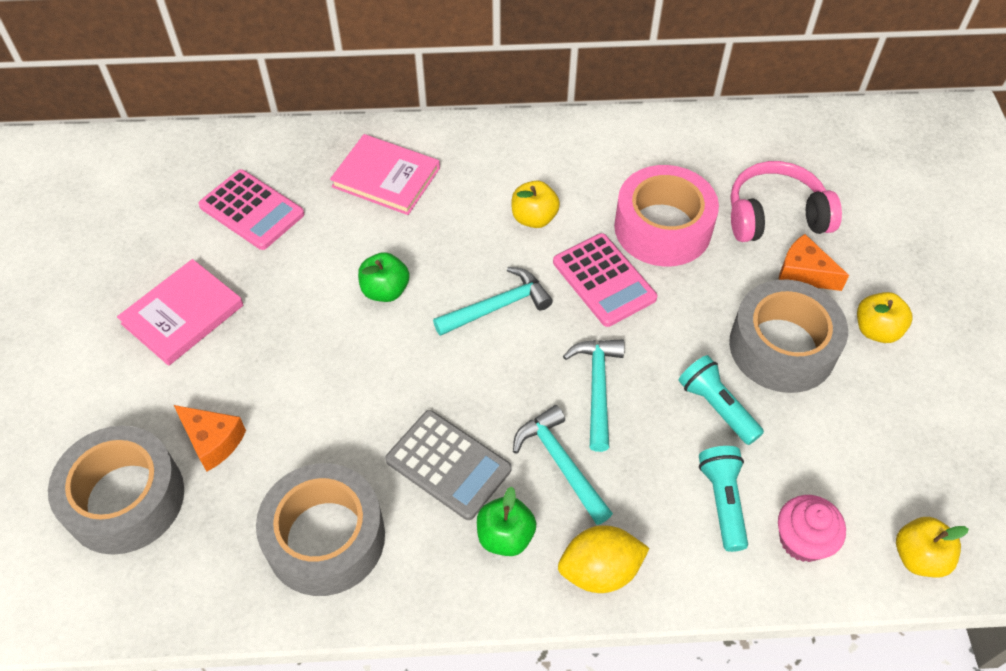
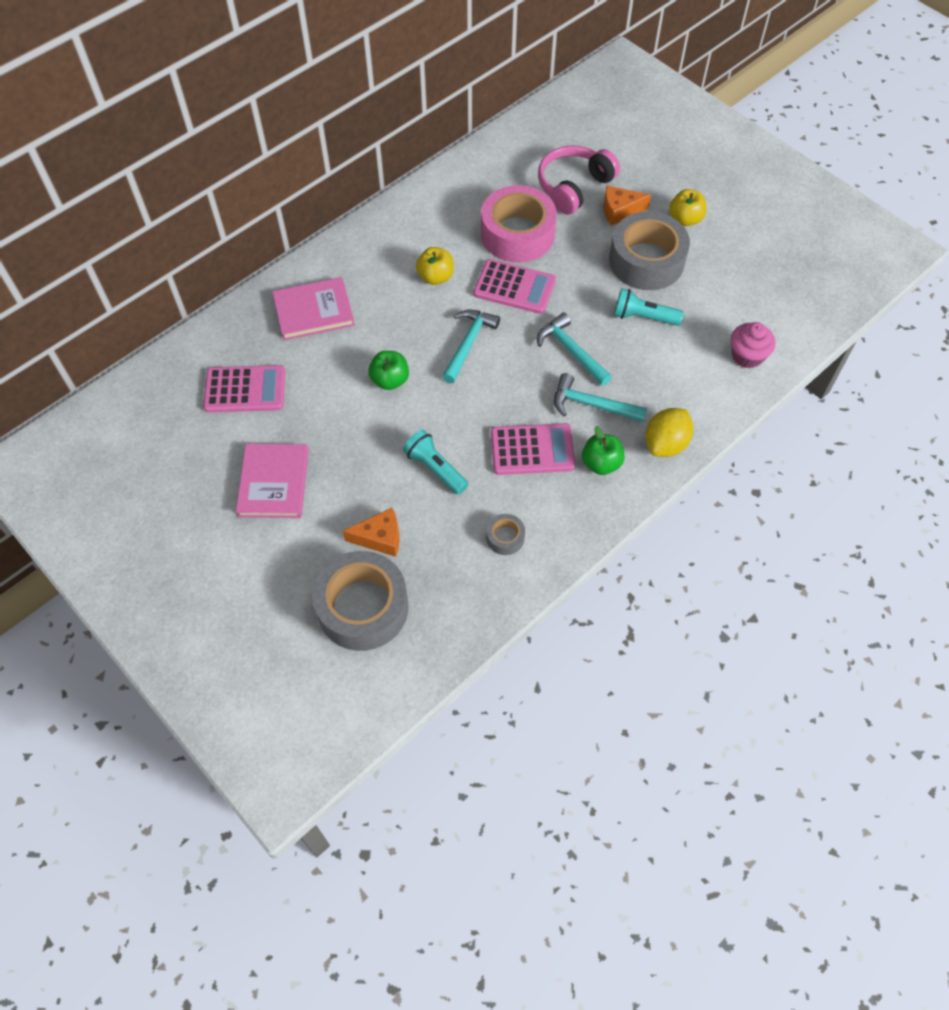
camera: 40 degrees left, 5 degrees up
(325, 538) = (505, 537): grey tape -> grey tape, size x0.44
(448, 465) = (532, 450): grey calculator -> pink calculator
(722, 501) = (692, 364): turquoise flashlight -> turquoise flashlight (435, 468)
(918, 557) = (806, 325): yellow apple -> none

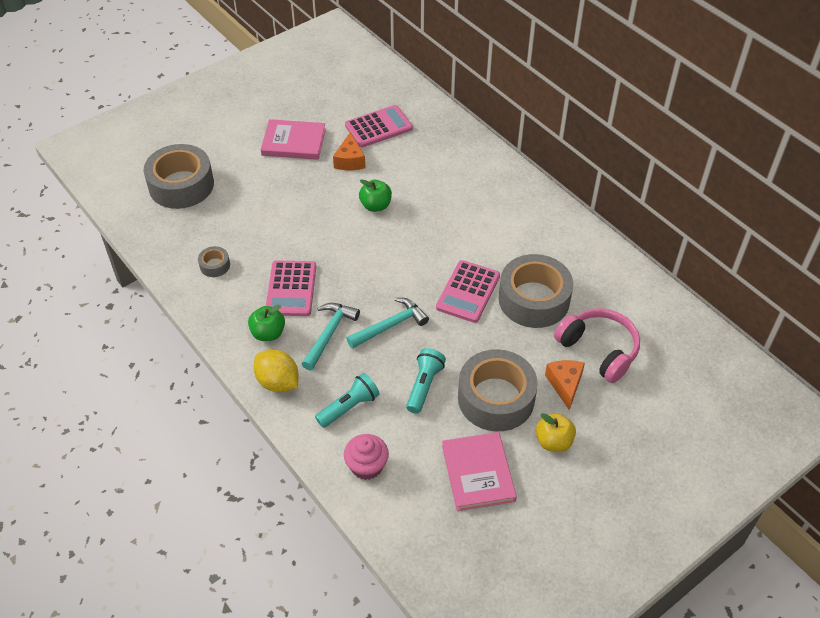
camera: 95 degrees right, 10 degrees down
(245, 390) = (378, 127): pink calculator -> pink calculator turned 120 degrees counterclockwise
(314, 311) = (451, 163): pink book -> pink book (478, 473)
(380, 538) = (234, 195): orange cheese -> orange cheese (350, 160)
(435, 277) = (483, 239): yellow apple -> none
(435, 468) = (286, 228): turquoise flashlight -> turquoise flashlight (349, 407)
(468, 343) = (407, 256): turquoise hammer -> none
(517, 234) = (534, 299): pink tape -> grey tape

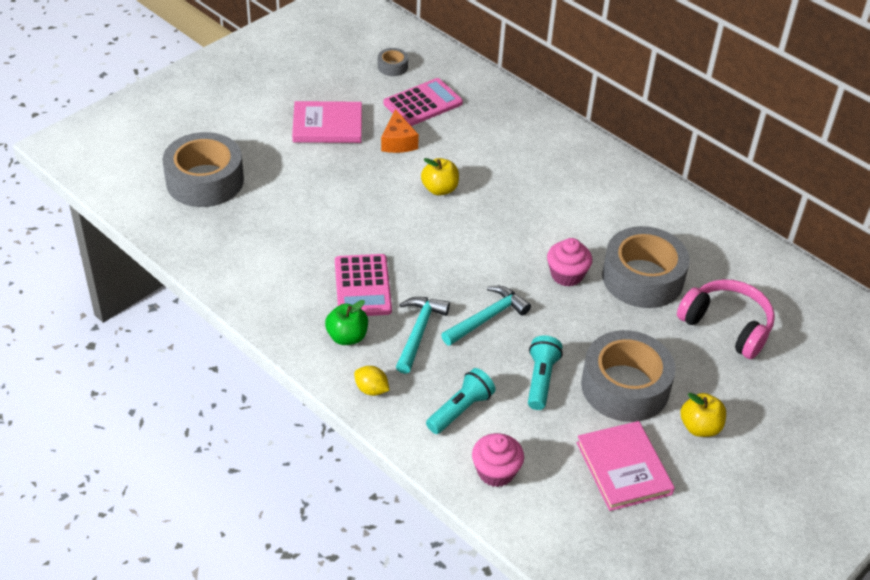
camera: 10 degrees left, 5 degrees down
(215, 265) = (266, 267): grey tape -> grey tape (392, 67)
(278, 382) = (371, 389): yellow lemon -> yellow lemon, size x0.61
(375, 206) = (439, 189): green apple -> yellow apple
(468, 292) = (566, 275): pink calculator -> pink cupcake
(565, 385) = (698, 366): orange cheese -> none

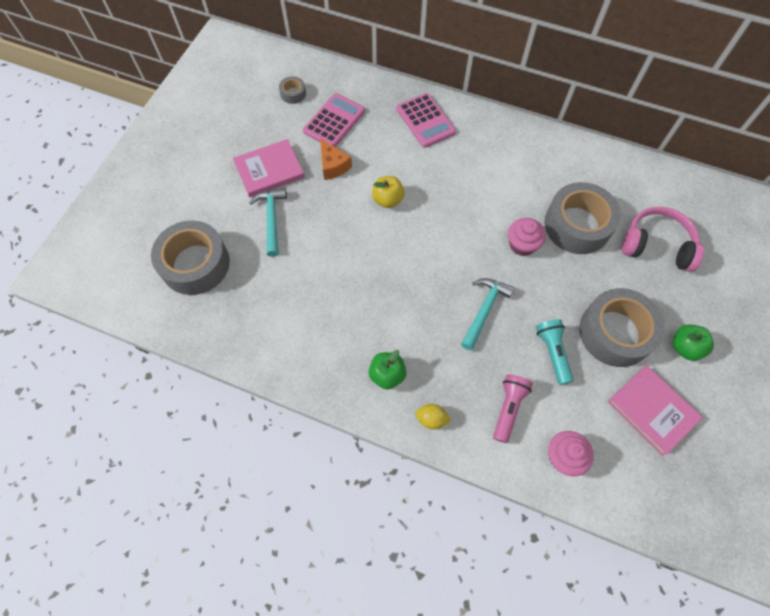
camera: 20 degrees left, 20 degrees up
(362, 286) = (375, 319): pink calculator -> pink calculator (425, 121)
(419, 332) = (440, 346): turquoise hammer -> turquoise hammer (272, 219)
(460, 410) = (508, 408): turquoise flashlight -> pink flashlight
(700, 427) = (685, 347): yellow apple -> green apple

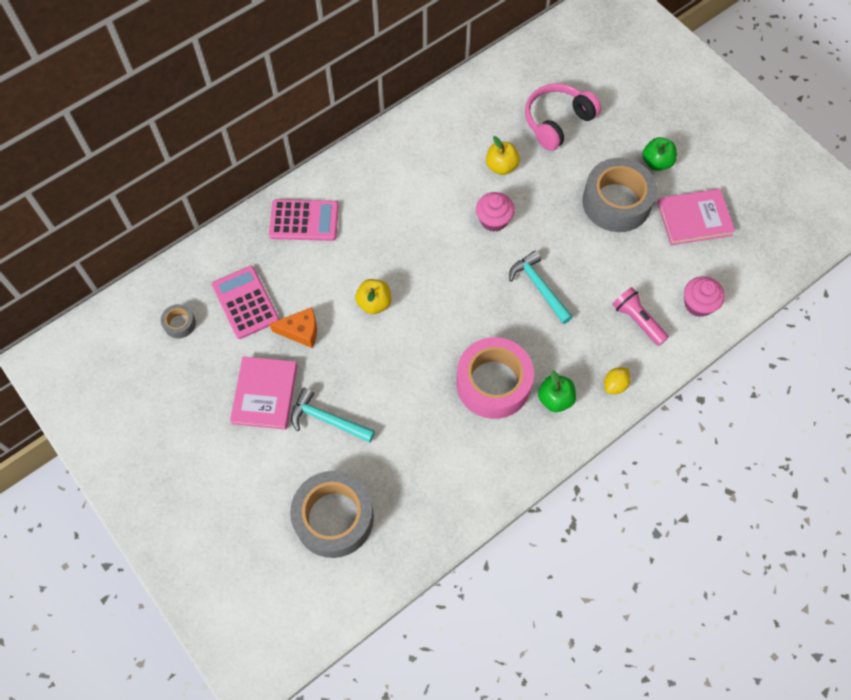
camera: 60 degrees left, 0 degrees up
(372, 319) = (493, 383): none -> pink tape
(552, 353) = (608, 258): turquoise flashlight -> none
(577, 225) = (501, 166): grey tape -> yellow apple

